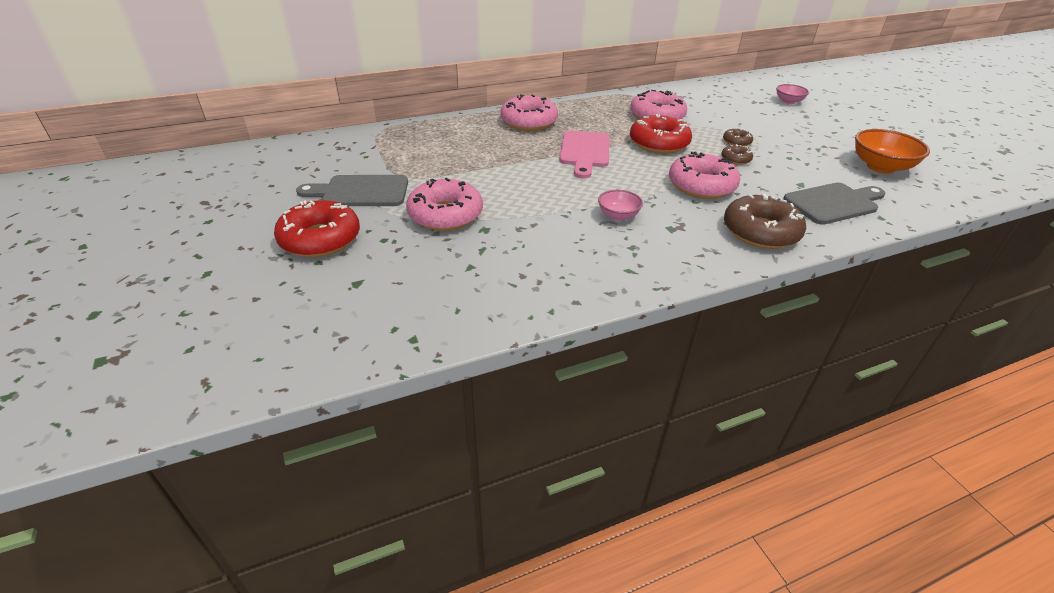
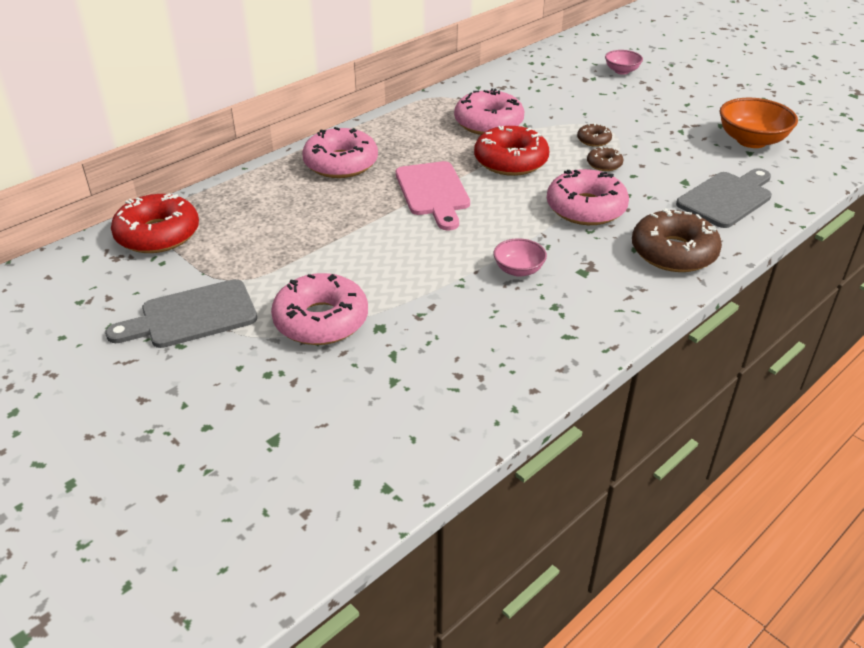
camera: 20 degrees left, 0 degrees up
(320, 239) = (186, 395): red donut -> red donut (158, 234)

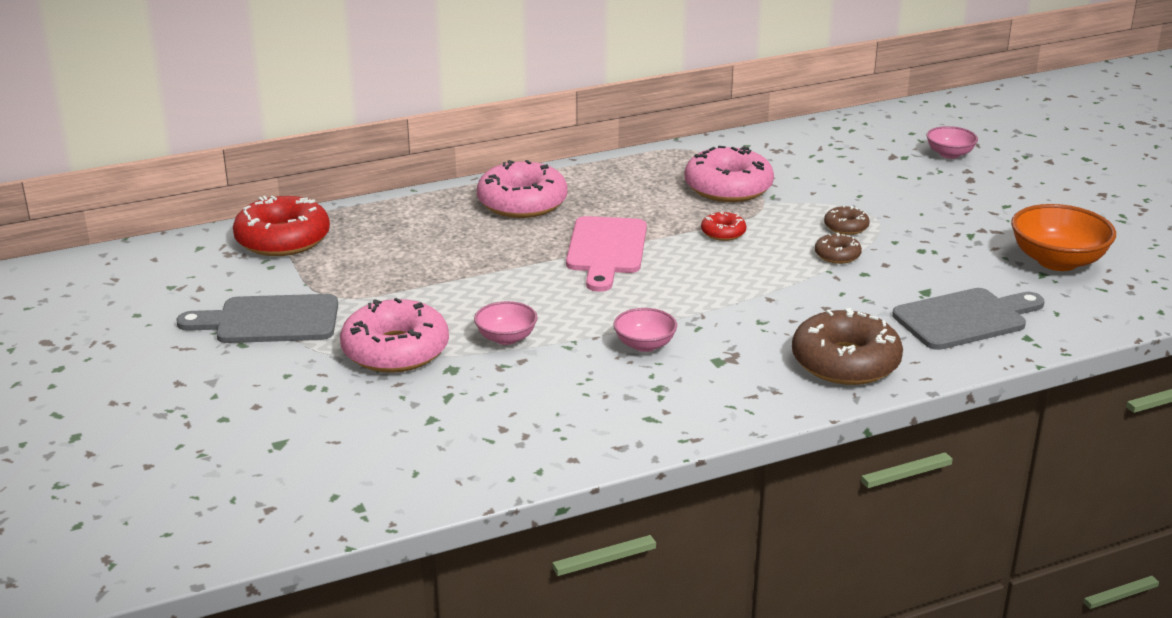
camera: 20 degrees right, 10 degrees down
(406, 288) = (506, 338): none -> pink bowl
(510, 161) = (723, 233): red donut -> red donut, size x0.48
(586, 208) = (775, 297): pink donut -> none

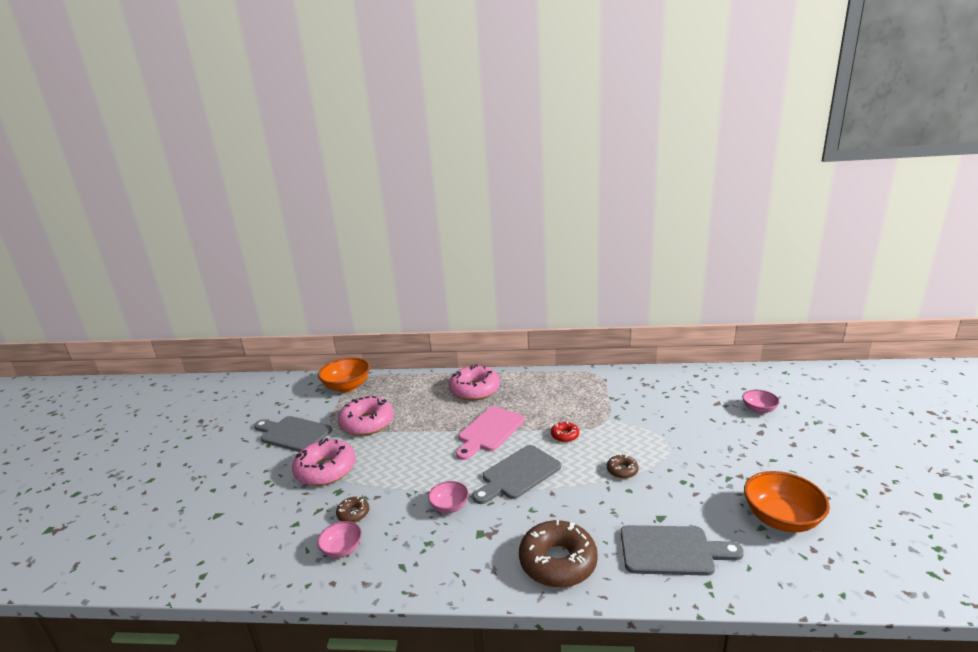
camera: 30 degrees right, 5 degrees down
(283, 239) = (347, 387): red donut -> orange bowl
(506, 338) = (384, 478): pink bowl -> pink bowl (342, 549)
(703, 289) = (518, 474): none -> grey cutting board
(728, 187) = (594, 404): pink donut -> pink donut (367, 423)
(846, 227) = (645, 450): brown donut -> brown donut (353, 514)

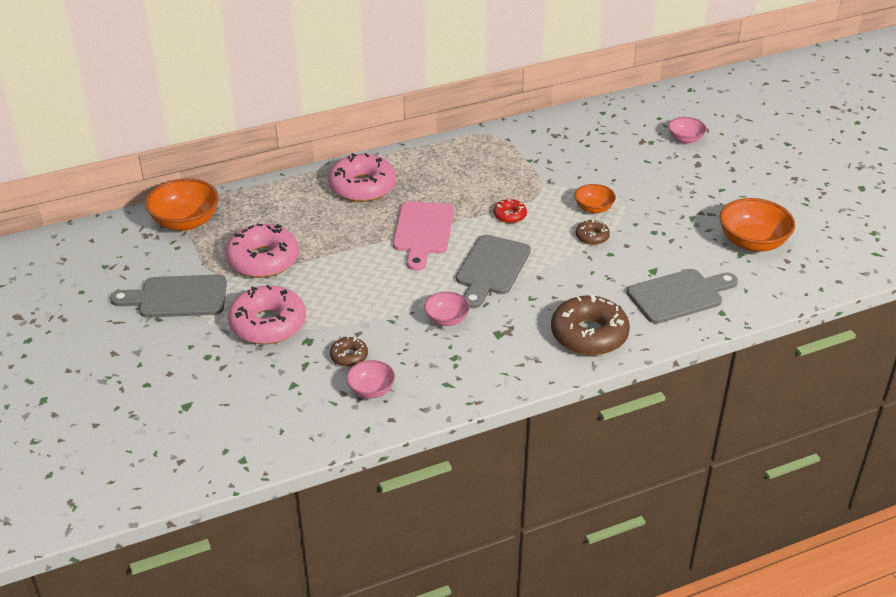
camera: 30 degrees left, 15 degrees up
(639, 447) = (593, 208): none -> orange bowl

